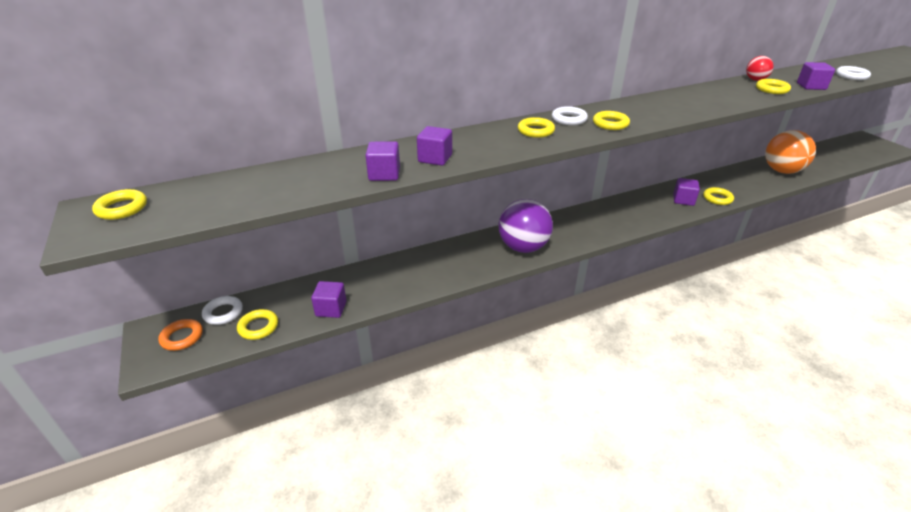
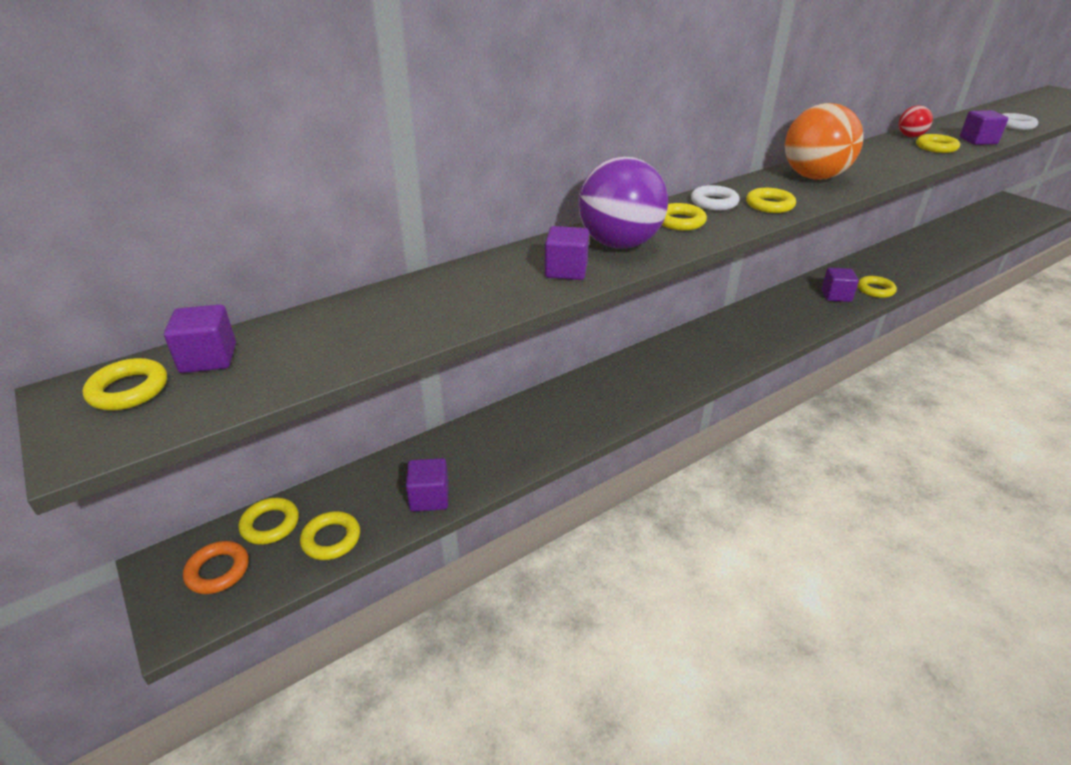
camera: 10 degrees left, 0 degrees up
(223, 313) = (270, 524): white ring -> yellow ring
(384, 174) = (507, 299): purple cube -> purple cube (208, 358)
(523, 247) = (661, 379): purple ball -> purple ball (619, 244)
(782, 171) = (935, 248): orange ball -> orange ball (814, 177)

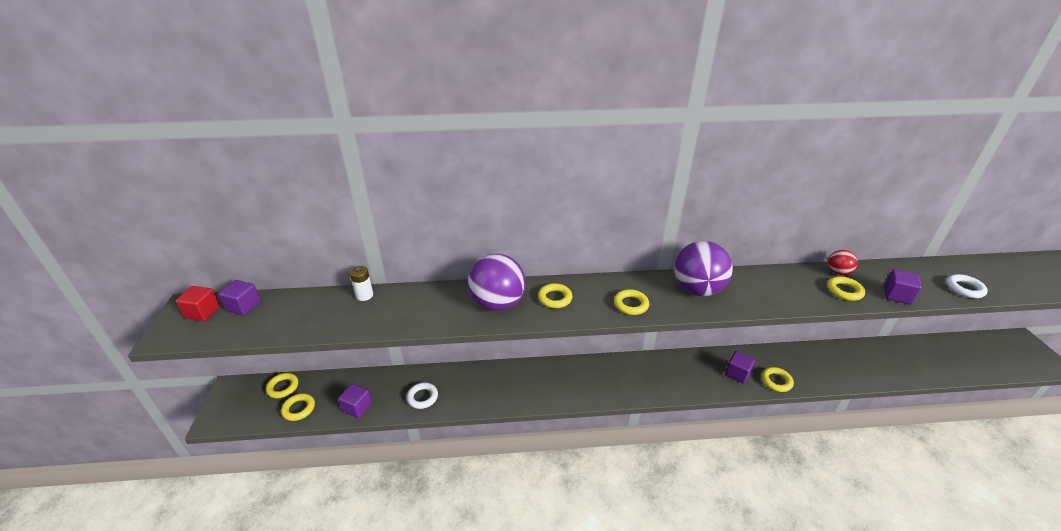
camera: 30 degrees right, 0 degrees up
(129, 390) = (203, 312): yellow ring -> red cube
(218, 571) = (246, 402): orange ring -> none
(414, 287) = (364, 295): none -> white battery
(566, 271) = (446, 313): purple cube -> none
(714, 202) = (596, 289): white ring -> white ring (422, 397)
(814, 177) = (697, 290): orange ball -> purple ball

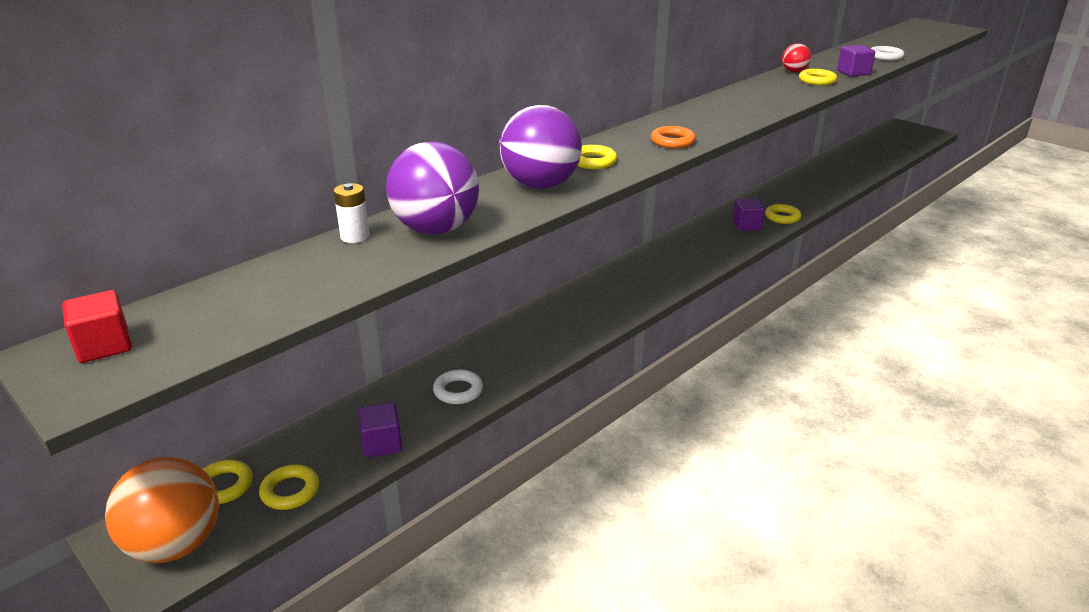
camera: 40 degrees left, 5 degrees down
(238, 407) = (175, 545): none -> orange ball
(244, 306) = (173, 313): purple cube -> none
(631, 304) = (672, 141): yellow ring -> orange ring
(697, 290) = (710, 114): purple ball -> purple ball (436, 229)

